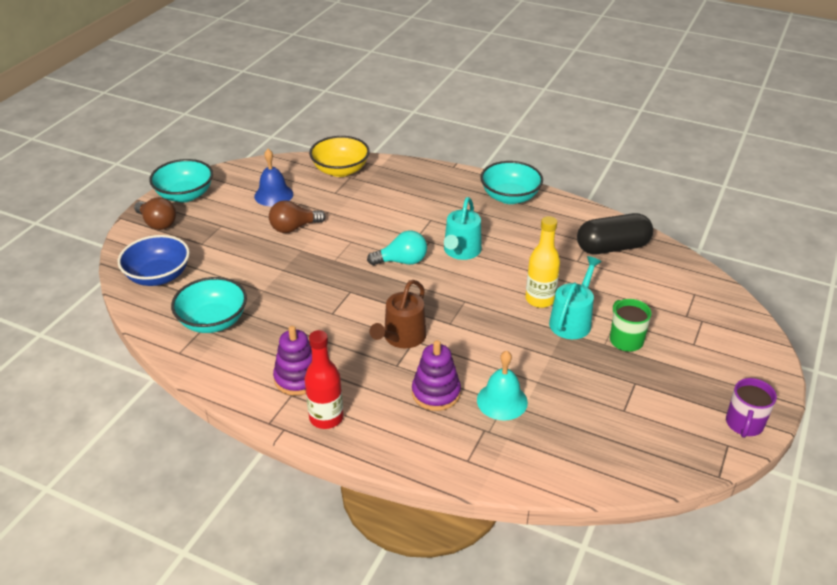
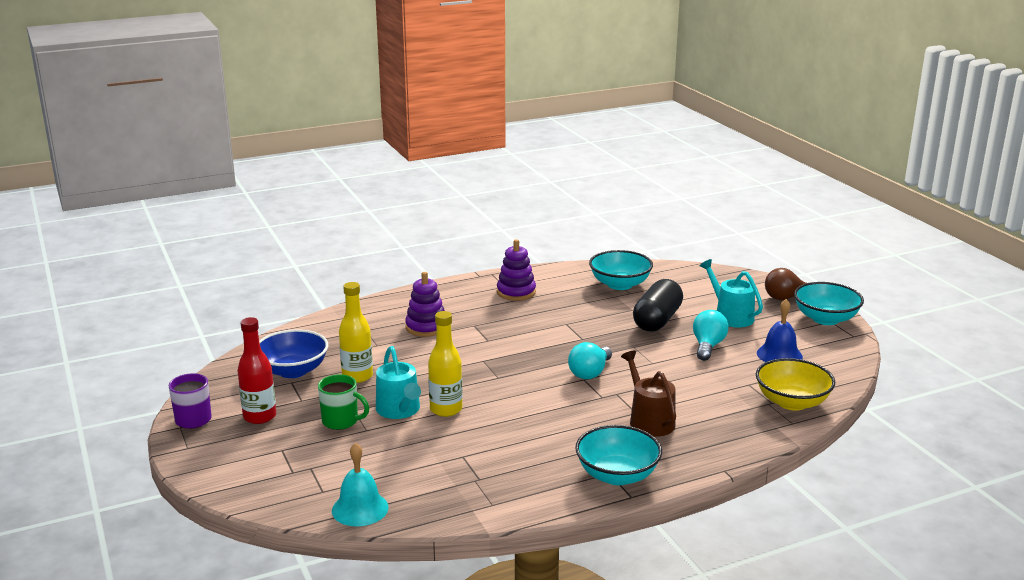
camera: 130 degrees right, 15 degrees down
(158, 276) = (704, 281): blue bowl -> blue bowl (293, 371)
(294, 228) = (708, 346): brown light bulb -> turquoise light bulb
(326, 418) = (467, 289): red bottle -> red bottle (260, 416)
(402, 337) = (498, 337): brown watering can -> brown watering can (649, 420)
(461, 251) = (565, 405): turquoise watering can -> turquoise watering can (730, 316)
(502, 401) = (379, 345): turquoise bell -> turquoise bell (360, 508)
(563, 376) = (357, 376): none -> yellow bottle
(612, 247) = (449, 487): black capsule -> black capsule (657, 320)

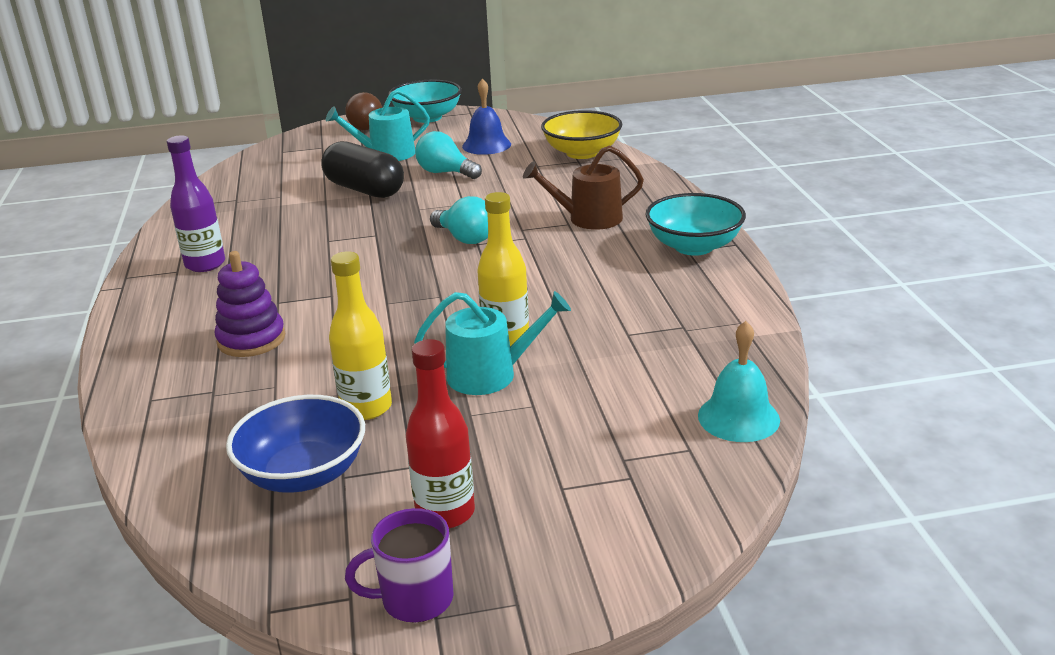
camera: 75 degrees left, 5 degrees up
(341, 421) = (499, 427): green mug -> none
(516, 292) = (205, 264): purple stacking toy -> purple bottle
(620, 284) = (252, 199): turquoise bowl -> none

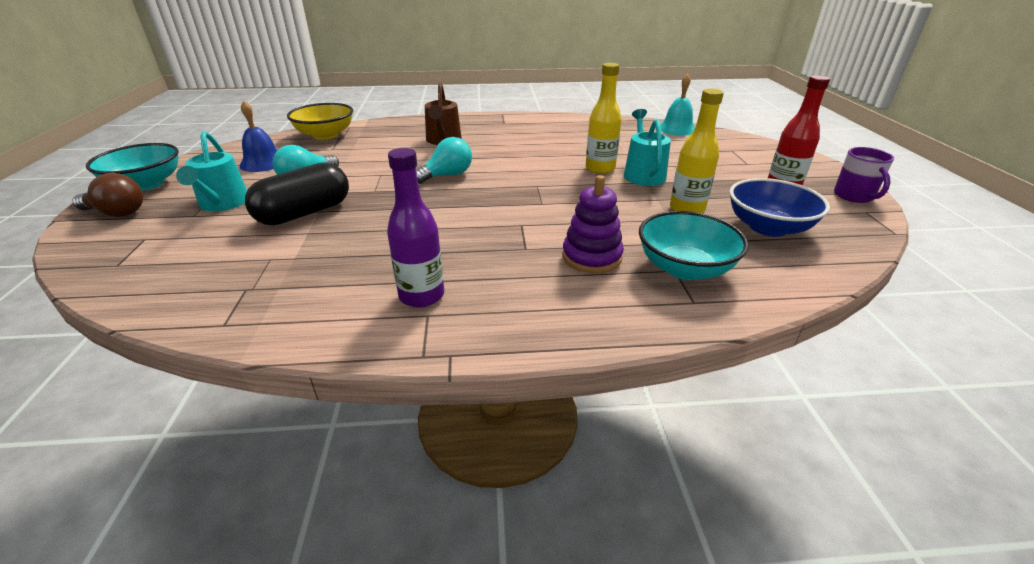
camera: 85 degrees left, 5 degrees up
(693, 246) = (500, 121): turquoise bowl -> turquoise bowl (684, 268)

